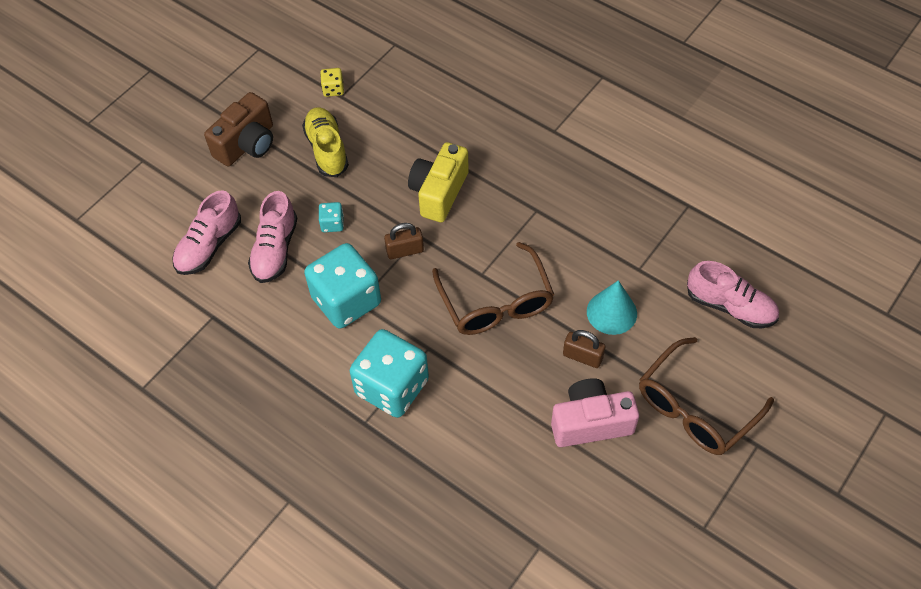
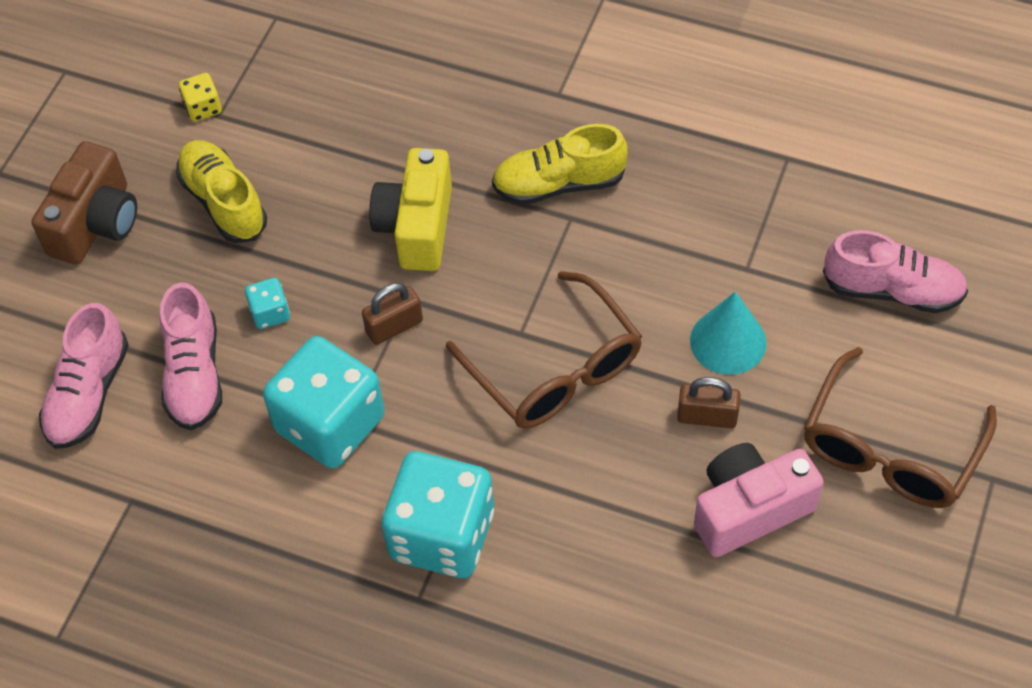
camera: 15 degrees left, 0 degrees up
(536, 187) = (559, 184): none -> yellow shoe

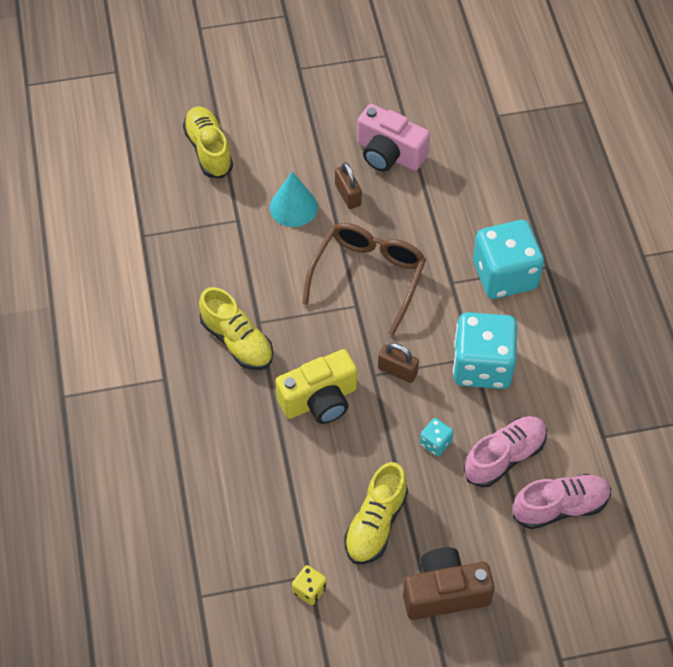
camera: 125 degrees left, 0 degrees up
(890, 449) = (311, 113): brown glasses -> none
(892, 290) = (209, 150): pink shoe -> yellow shoe

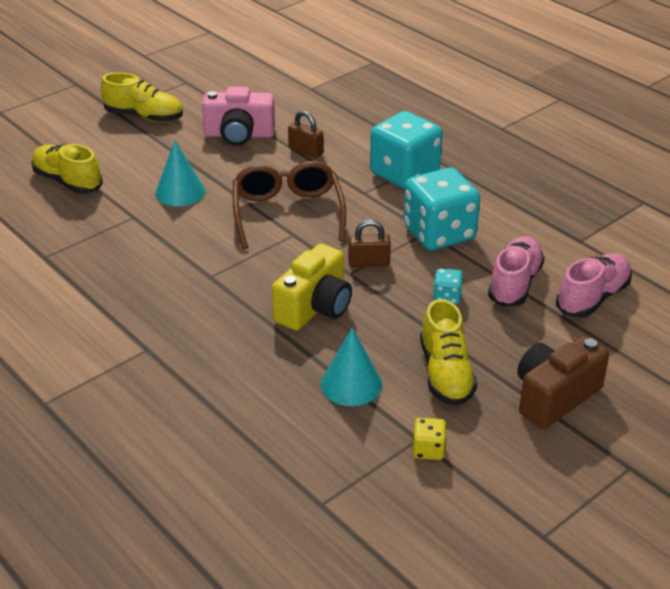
camera: 30 degrees left, 20 degrees down
(237, 341) = (199, 296): yellow shoe -> yellow shoe (144, 117)
(295, 495) = (351, 384): none -> turquoise cone
(348, 195) = (224, 169): brown padlock -> brown padlock (306, 151)

